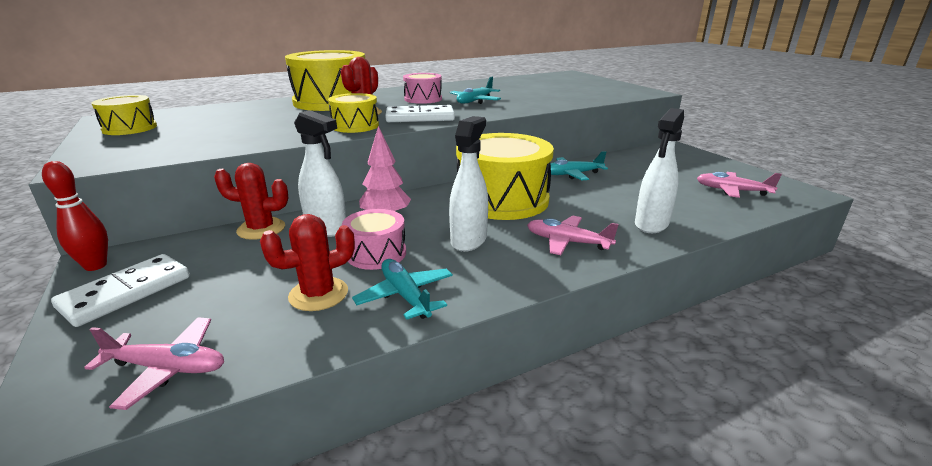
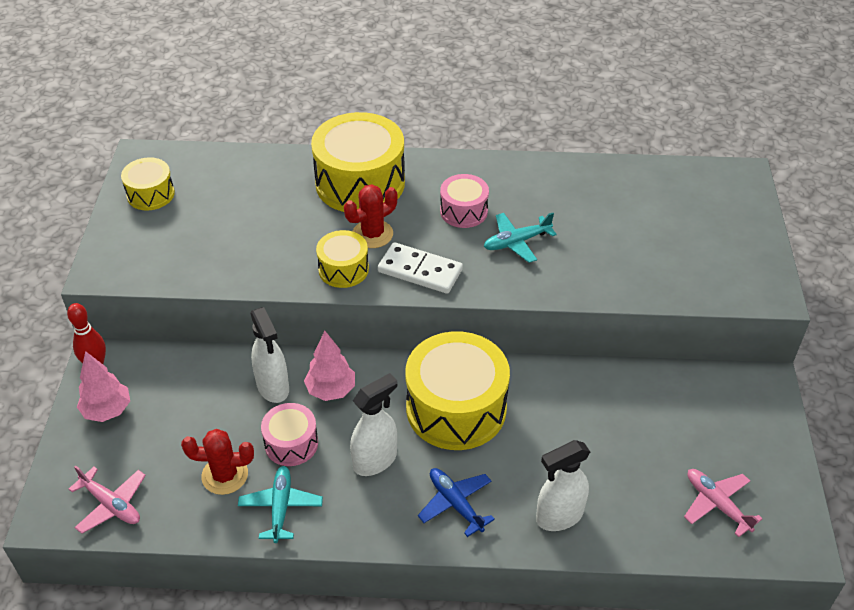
camera: 30 degrees right, 20 degrees up
(126, 292) = (107, 410): white domino -> pink tree
(261, 229) = (223, 364): red cactus -> none
(567, 242) = (455, 504): pink plane -> blue plane
(572, 174) = (571, 392): turquoise plane -> none

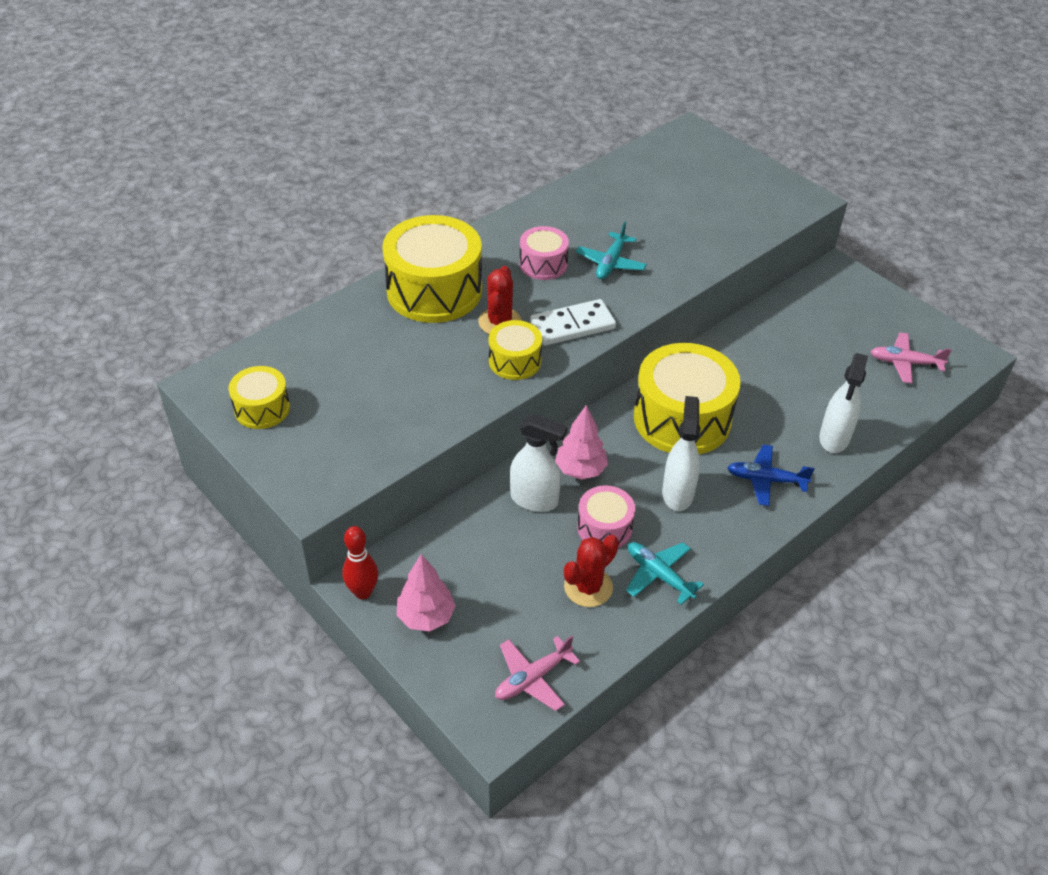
camera: 45 degrees left, 0 degrees up
(111, 505) = (532, 678): pink plane -> pink plane turned 150 degrees clockwise

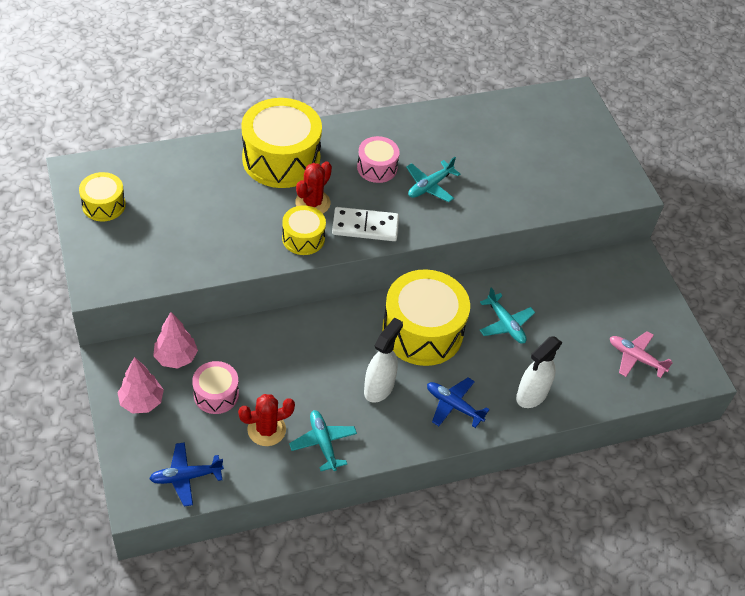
camera: 20 degrees right, 5 degrees up
(363, 592) = (110, 366): red bowling pin -> none
(532, 678) = (186, 477): pink plane -> blue plane
(534, 500) = (271, 349): white spray bottle -> none
(580, 470) = (319, 340): pink tree -> pink tree (176, 358)
(604, 528) = (307, 391): pink drum -> pink drum (216, 394)
(759, 379) = (505, 324): none -> turquoise plane

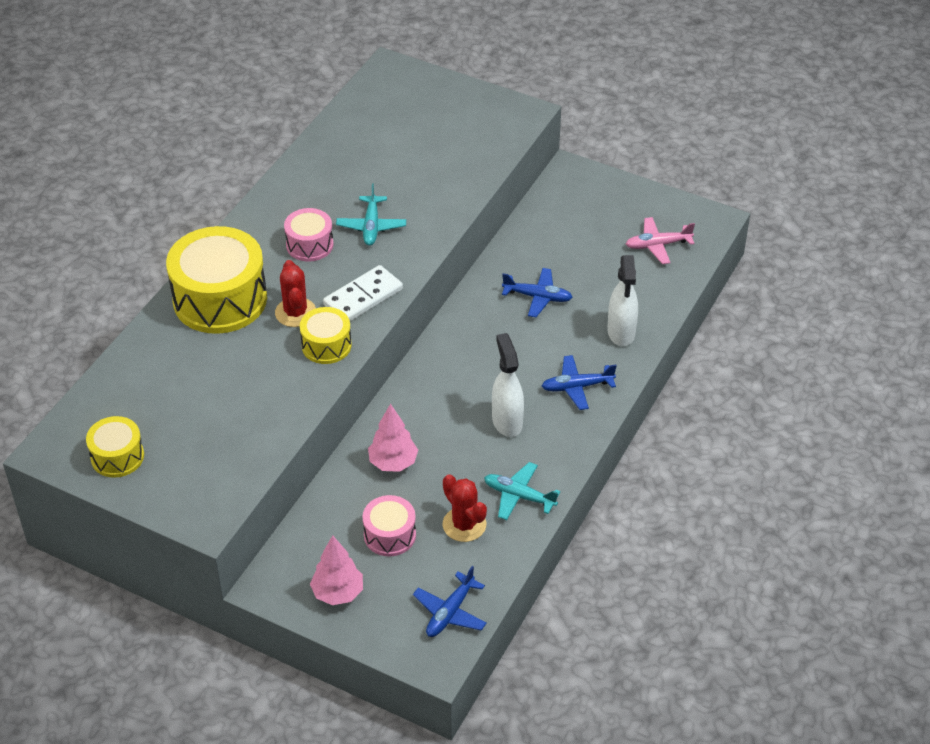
camera: 40 degrees left, 5 degrees down
(176, 358) = (318, 537): pink tree -> pink tree (393, 463)
(266, 430) = (464, 525): red cactus -> red cactus turned 60 degrees counterclockwise
(422, 331) = (484, 353): yellow drum -> none
(505, 324) = (537, 297): turquoise plane -> blue plane

